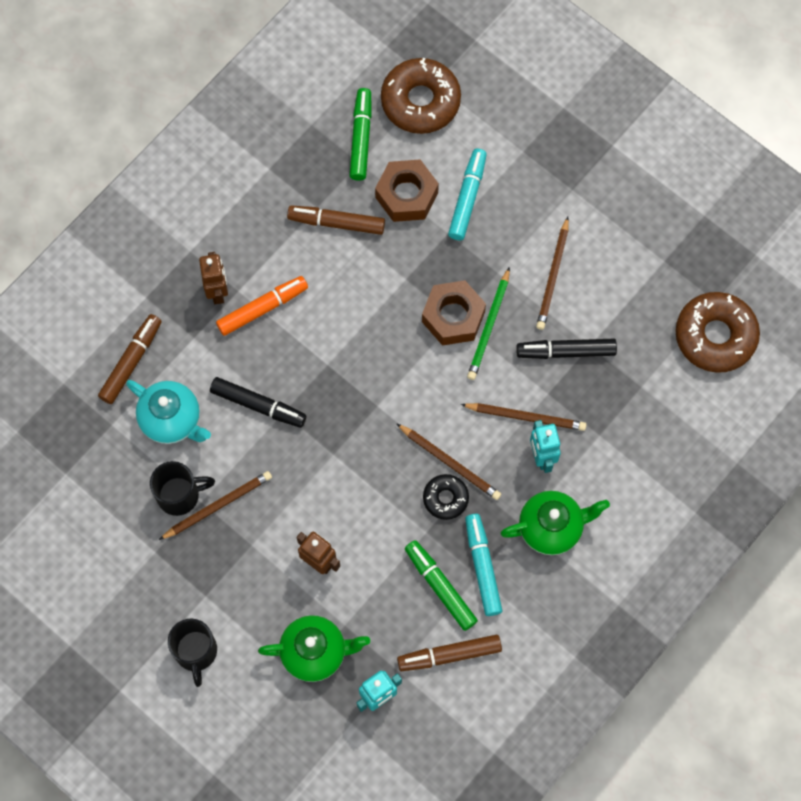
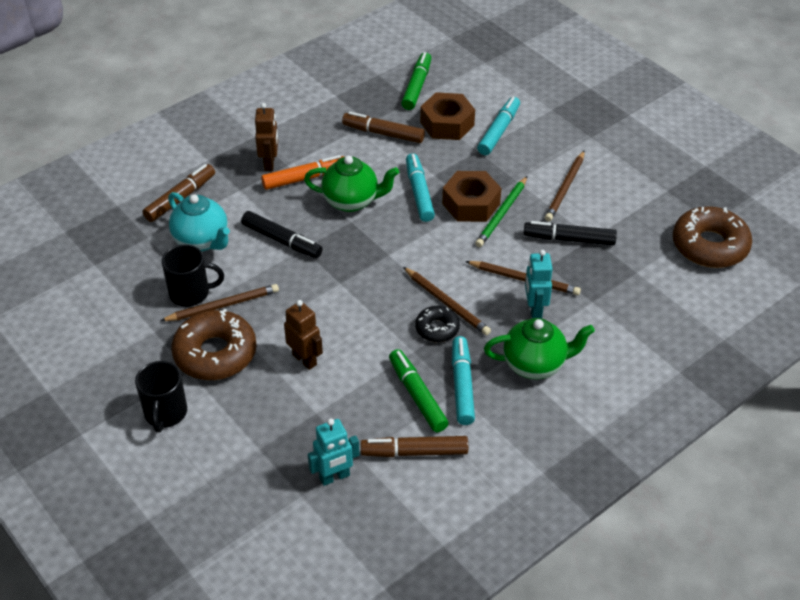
camera: 10 degrees right, 25 degrees down
(315, 652) = (281, 431): green teapot -> green teapot (352, 201)
(394, 309) = (419, 193): none -> turquoise marker
(420, 101) = (471, 71): brown donut -> brown donut (215, 353)

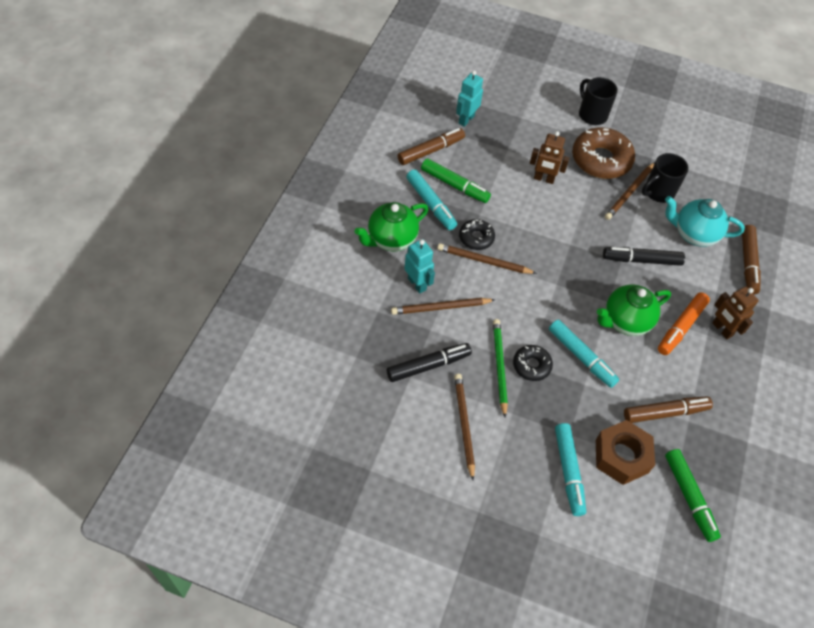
camera: 145 degrees right, 10 degrees up
(471, 204) = (531, 365): brown nut -> black donut
(709, 246) = (304, 416): brown donut -> none

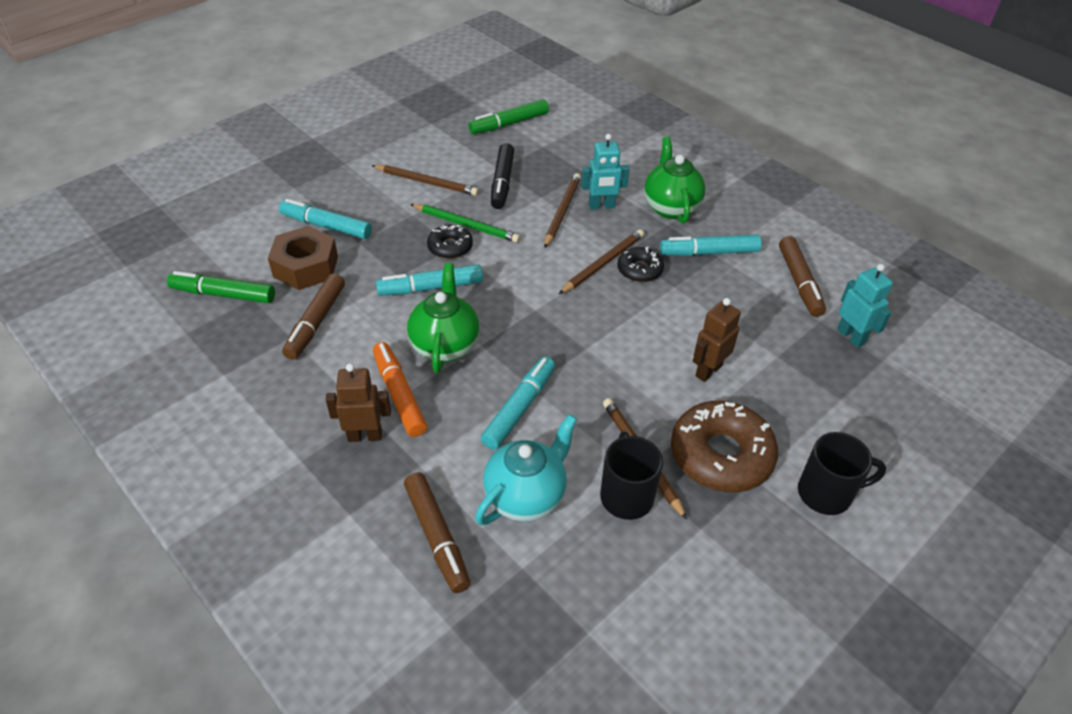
camera: 120 degrees right, 10 degrees down
(454, 185) = (731, 282): green marker -> green marker (509, 124)
(641, 260) = (519, 408): black marker -> turquoise marker
(748, 263) = (437, 537): brown marker -> brown marker turned 150 degrees counterclockwise

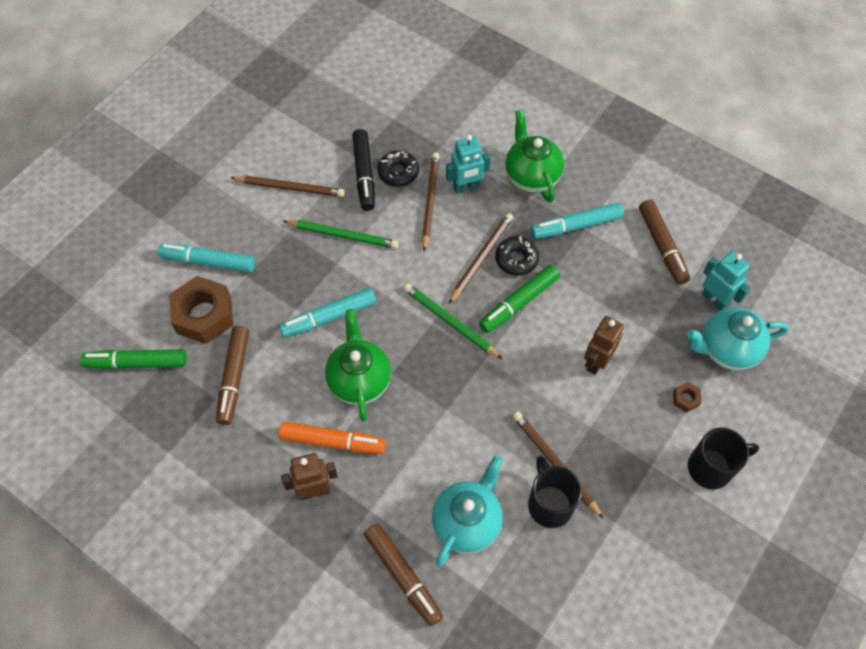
camera: 10 degrees left, 15 degrees up
(399, 394) = (333, 441): orange marker -> orange marker turned 135 degrees clockwise
(450, 247) = (334, 265): black donut -> black donut (398, 172)
(509, 124) = (352, 94): green marker -> green marker (518, 303)
(519, 408) = (441, 435): turquoise marker -> none
(556, 311) = (450, 322): none -> green pencil
(721, 455) = (620, 448): brown donut -> none
(805, 421) = (685, 399): none -> brown nut
(859, 383) = (726, 349): none -> turquoise teapot

